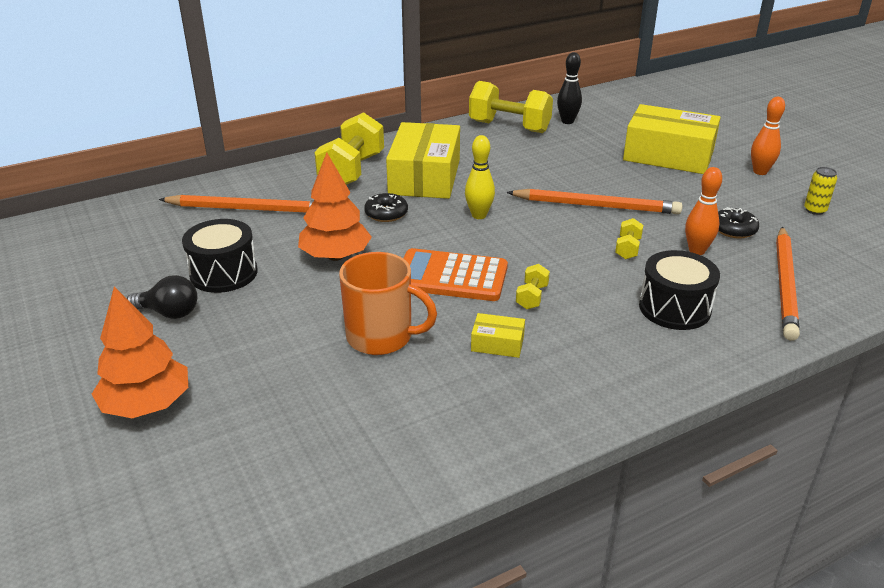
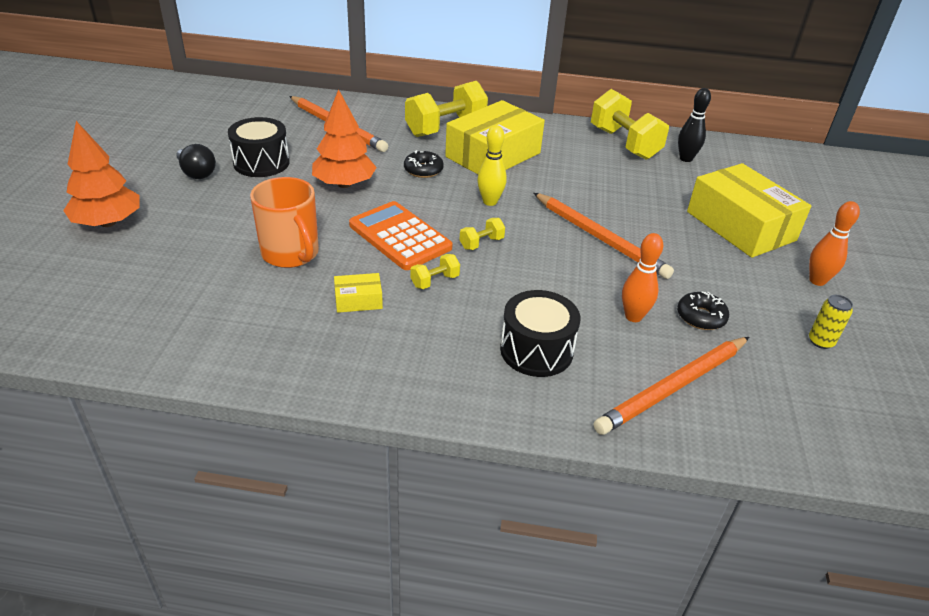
camera: 35 degrees right, 5 degrees up
(497, 343) = (358, 300): yellow box -> yellow box turned 60 degrees counterclockwise
(627, 249) = (572, 284): yellow dumbbell -> yellow dumbbell (481, 243)

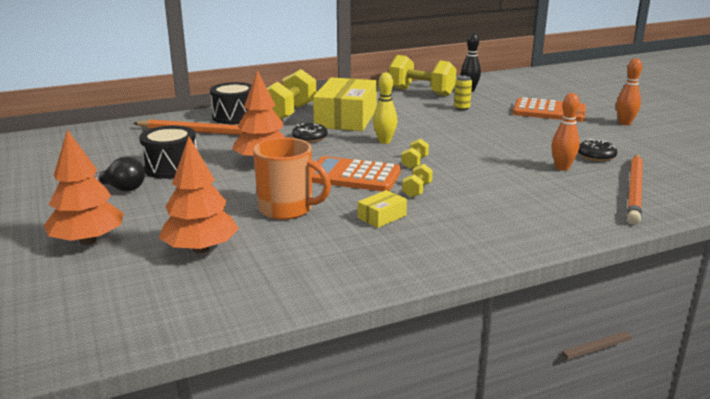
camera: 30 degrees left, 15 degrees down
(171, 269) = (200, 249): none -> orange tree
(536, 350) = (536, 201): black drum -> black drum (234, 116)
(599, 238) = (482, 139): orange pencil -> none
(740, 226) = (549, 111): yellow box -> orange calculator
(821, 341) = (668, 147): yellow can -> yellow can (462, 108)

